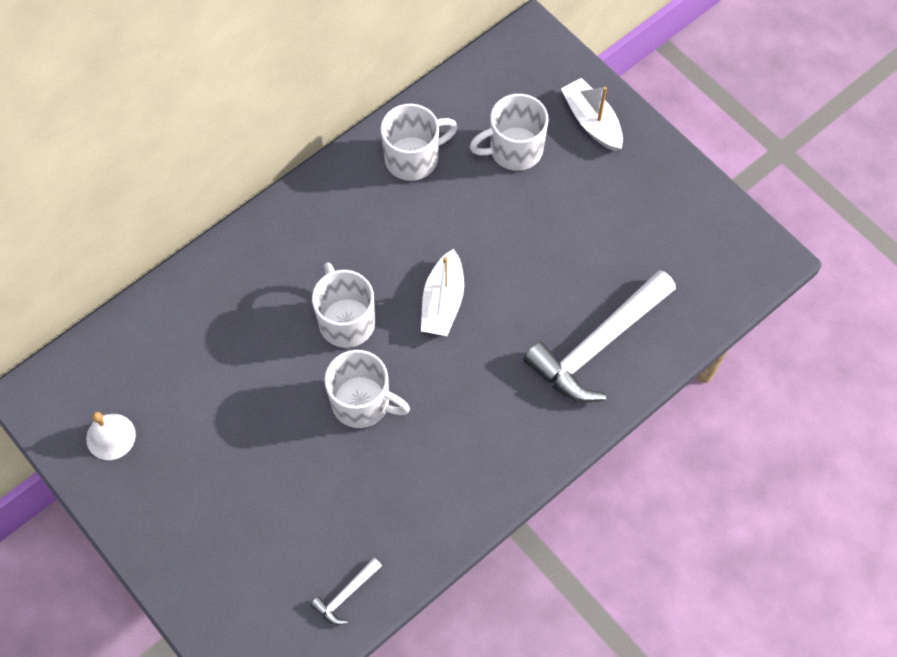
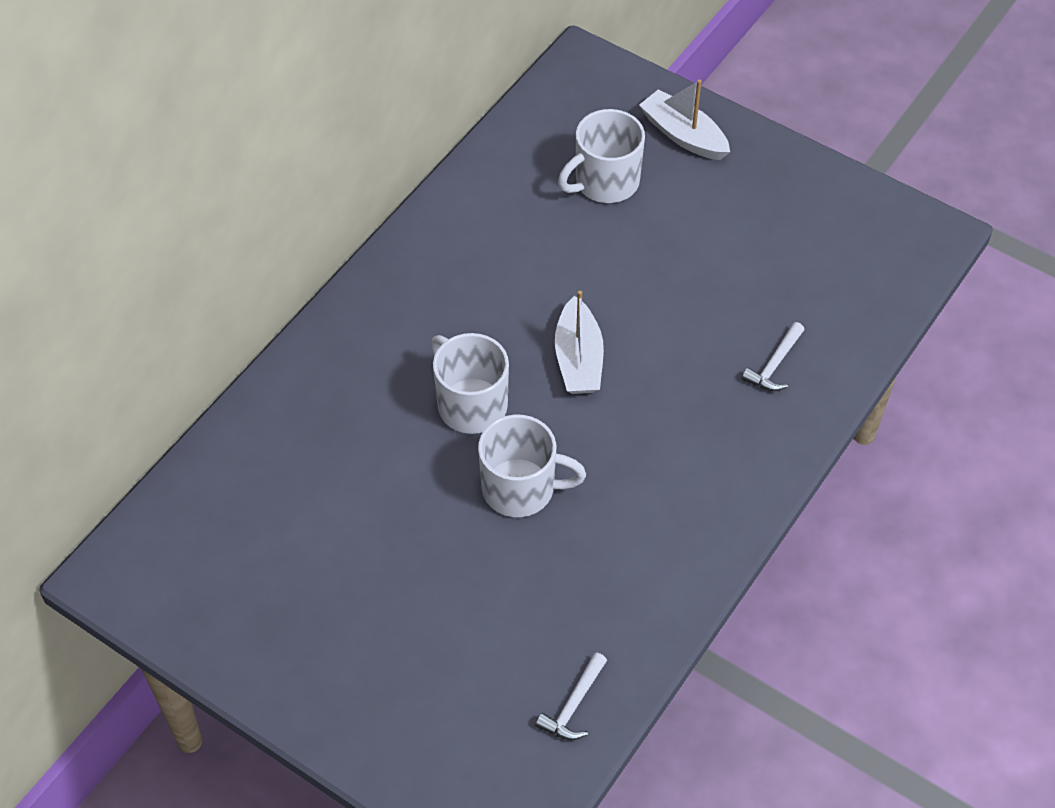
camera: 15 degrees left, 10 degrees down
(110, 436) = (223, 597): white bell -> none
(413, 158) = (490, 215): white mug -> none
(598, 345) = (774, 365): white hammer -> white hammer, size x0.43

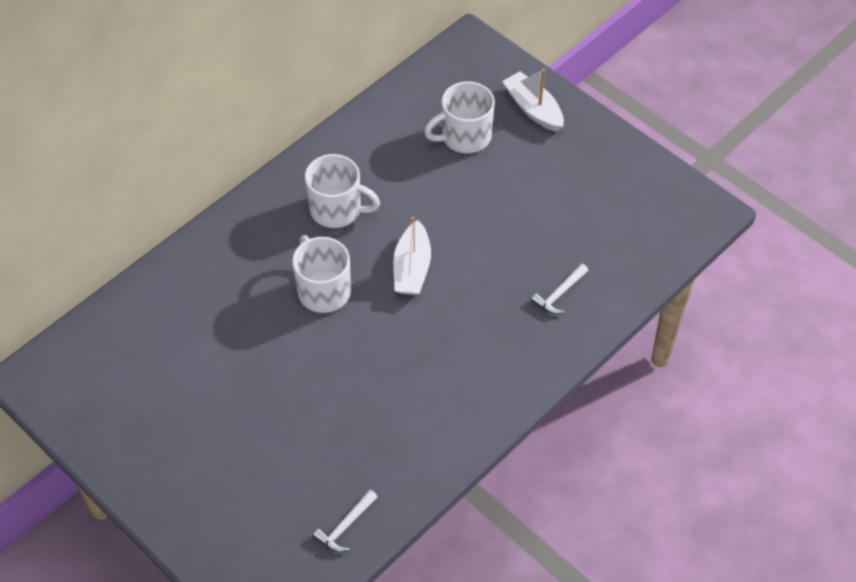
camera: 10 degrees right, 0 degrees up
(520, 488) = (345, 359): white mug -> white mug (337, 209)

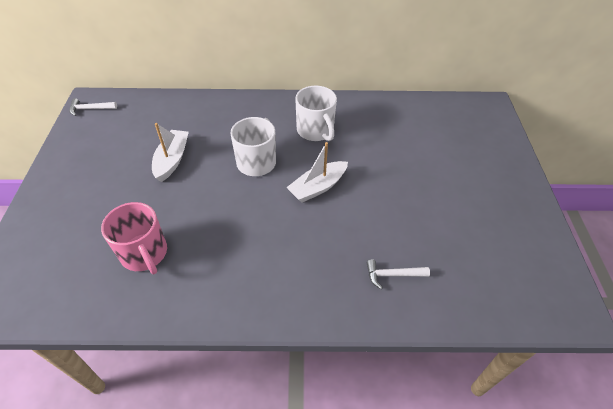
camera: 45 degrees right, 5 degrees down
(340, 456) = (144, 253): none -> pink mug
(345, 526) = (89, 297): white hammer -> white hammer (90, 109)
(465, 136) = (433, 145): white mug -> none
(533, 109) = (495, 158): white boat -> white boat (172, 160)

